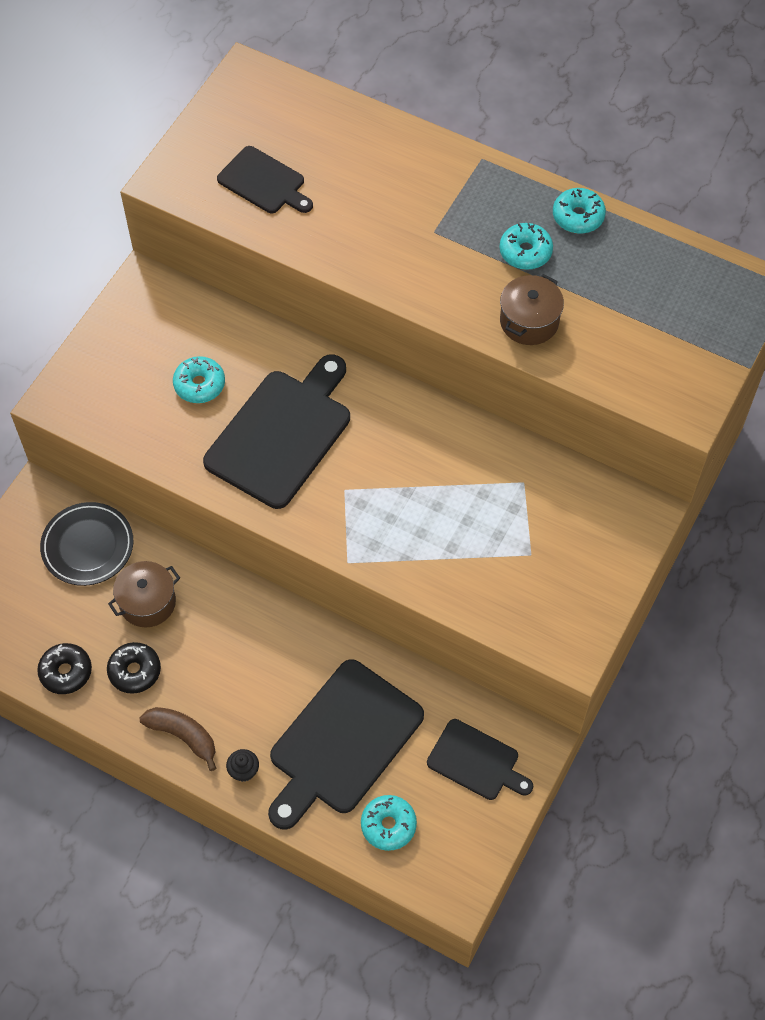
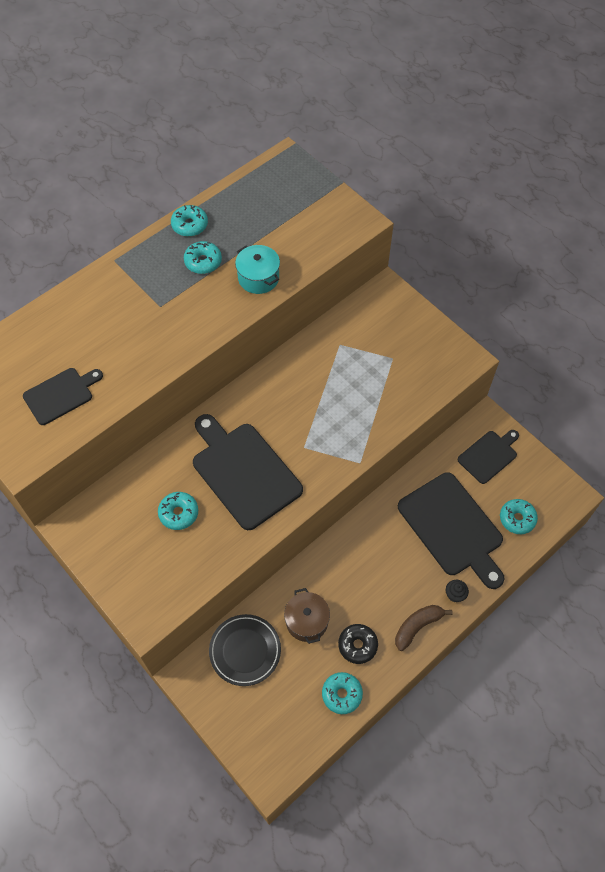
camera: 70 degrees left, 0 degrees up
(66, 672) = (342, 694): black donut -> turquoise donut
(529, 321) = (258, 278): brown pot -> turquoise pot

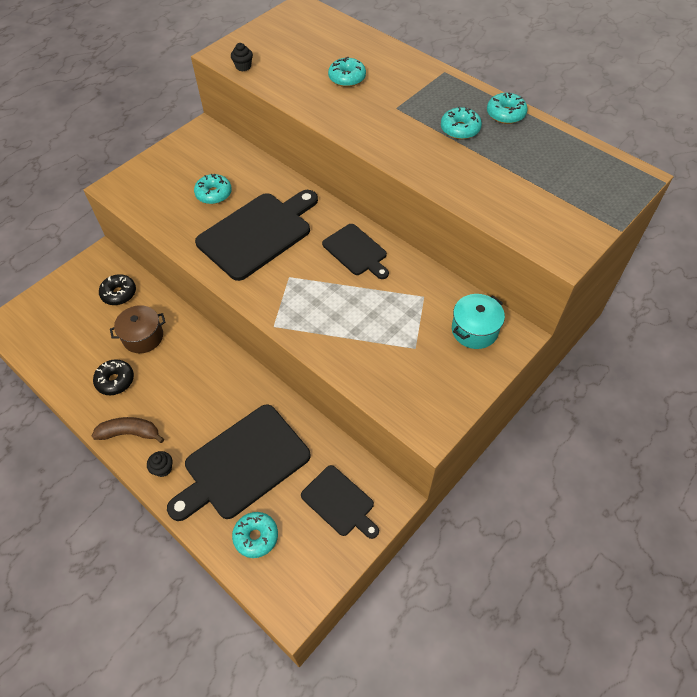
camera: 85 degrees right, 5 degrees down
(53, 439) = (243, 67): none -> black cupcake
(61, 395) = (288, 64): black cutting board -> black cutting board (356, 251)
(245, 651) = (119, 293): black plate -> black donut
(258, 278) = (450, 172): turquoise pot -> turquoise pot (474, 330)
(342, 694) = (69, 371): turquoise donut -> turquoise donut (347, 78)
(417, 626) = (130, 433): brown banana -> brown banana turned 45 degrees counterclockwise

